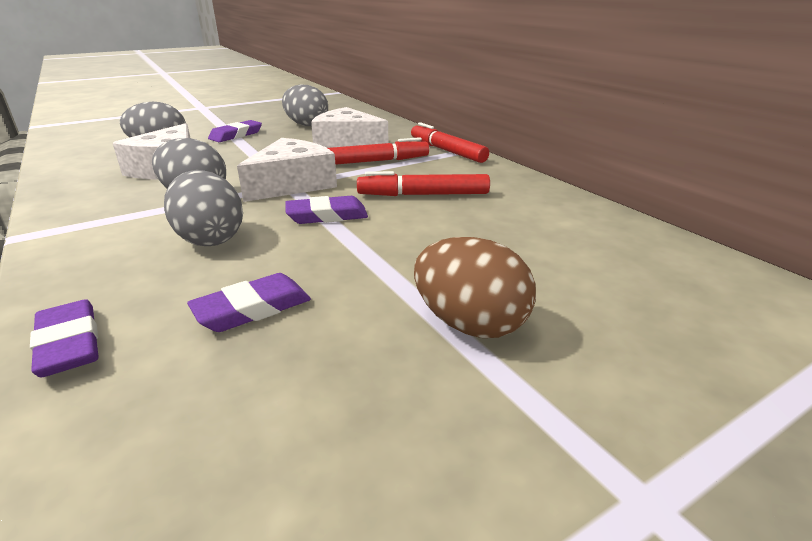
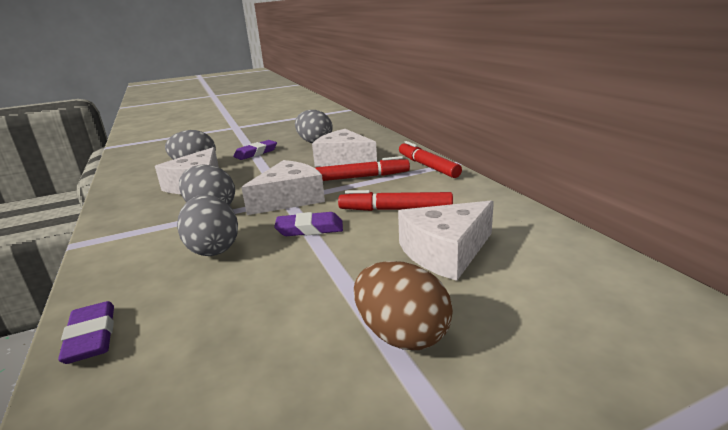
camera: 10 degrees right, 5 degrees down
(252, 309) = (230, 313): purple eraser -> none
(493, 237) = (445, 252): none -> white cheese

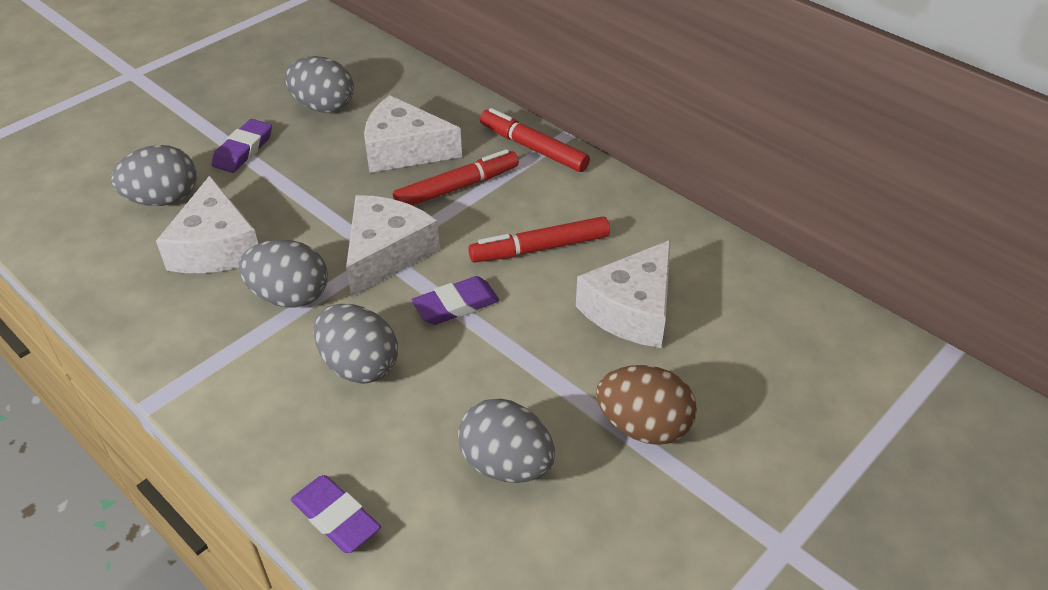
camera: 25 degrees left, 20 degrees up
(255, 334) = (506, 464): none -> grey egg

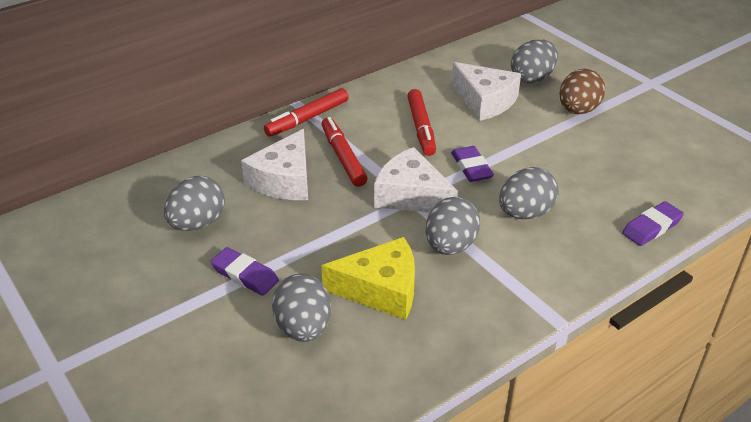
camera: 80 degrees left, 5 degrees down
(215, 246) = (381, 289): white cheese -> yellow cheese
(506, 464) = (607, 159): grey egg -> grey egg (532, 78)

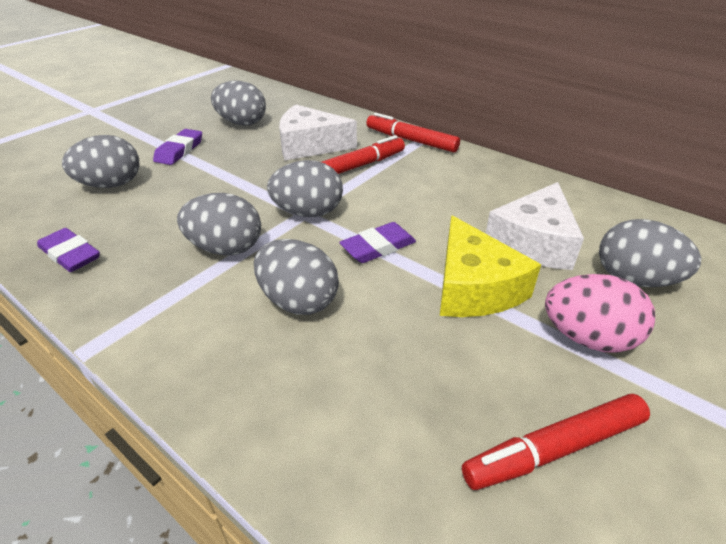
camera: 75 degrees right, 0 degrees up
(381, 289) = (156, 215): yellow cheese -> yellow cheese (473, 287)
(411, 195) = (308, 212): white cheese -> grey egg
(421, 128) = (438, 203): red marker -> red marker (554, 449)
(578, 110) = (587, 338): brown egg -> pink egg
(651, 227) = (296, 456): purple eraser -> purple eraser (70, 254)

